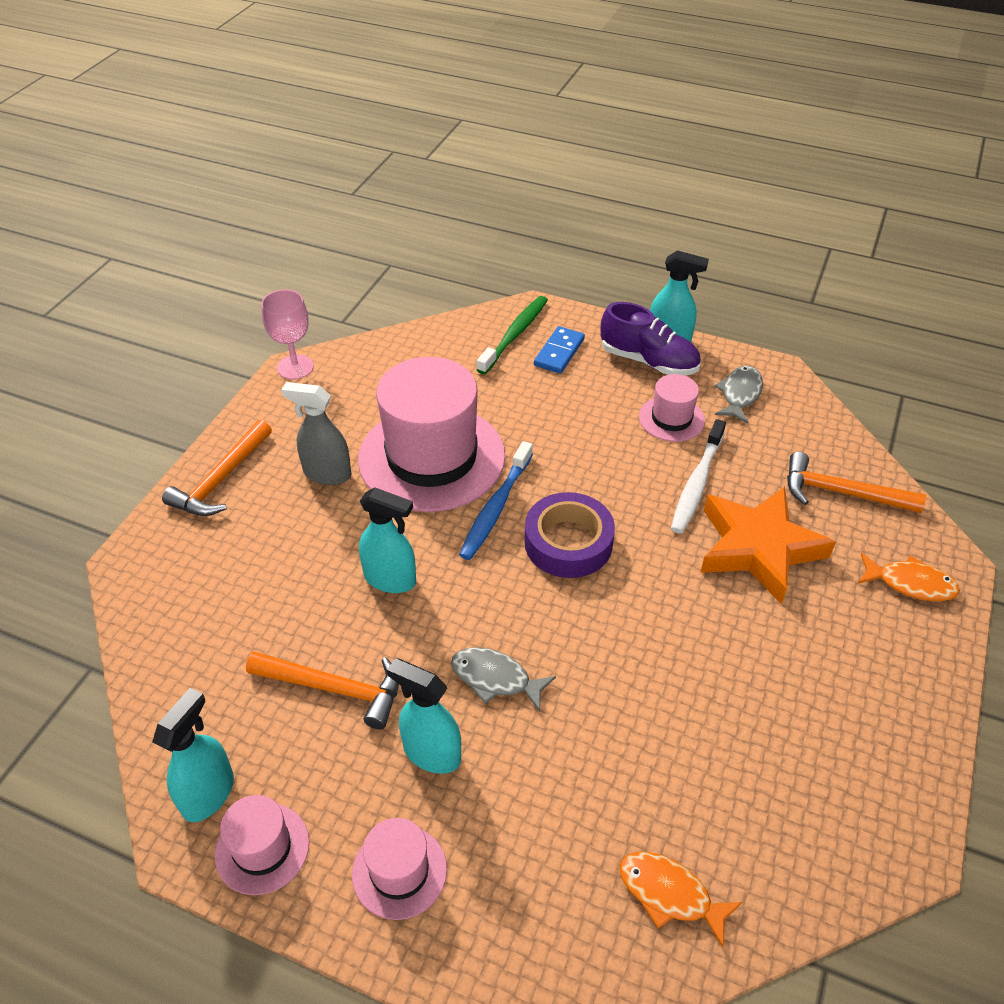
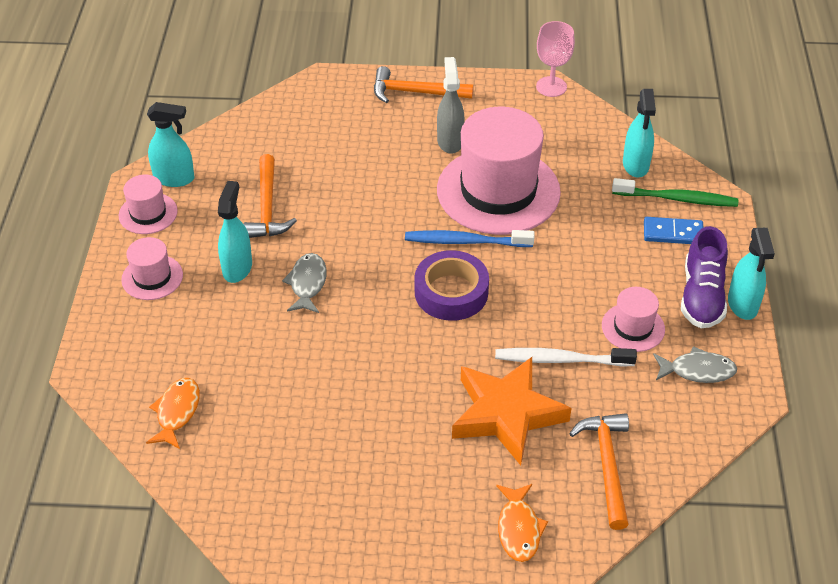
camera: 70 degrees right, 0 degrees up
(390, 579) = (368, 205): turquoise spray bottle -> turquoise spray bottle (635, 165)

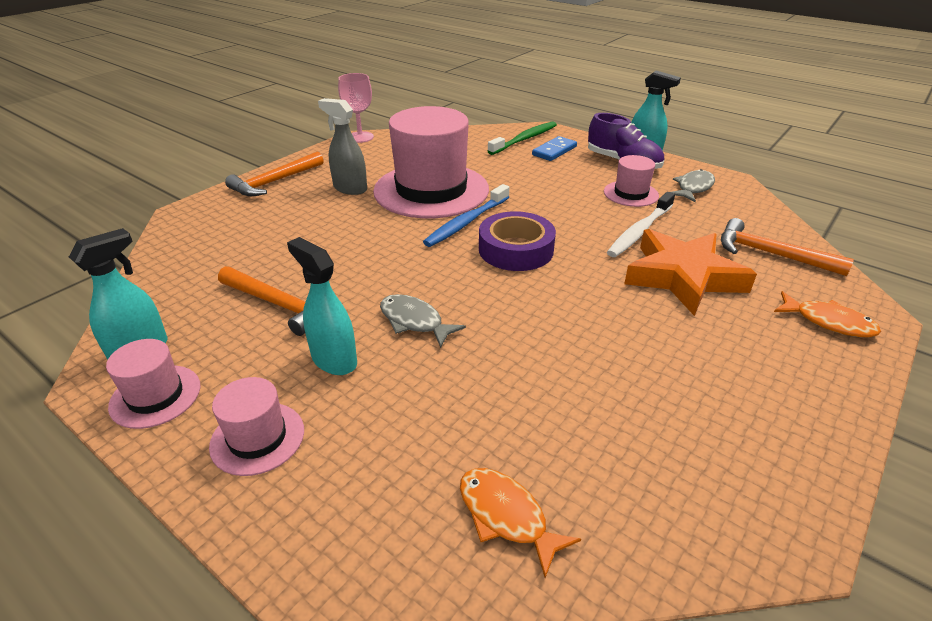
camera: 55 degrees left, 10 degrees down
(635, 165) = (476, 140): turquoise spray bottle -> none

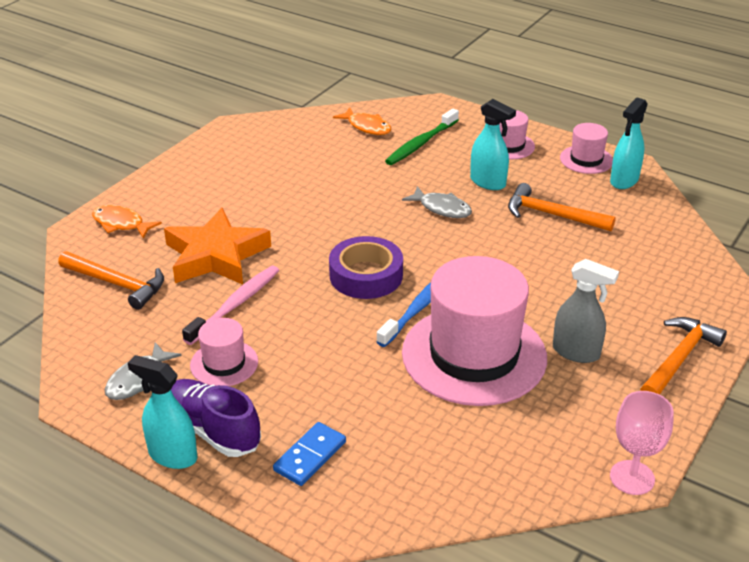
camera: 175 degrees right, 0 degrees up
(524, 139) = (356, 489): green toothbrush -> green toothbrush (421, 143)
(639, 231) = (235, 305): white toothbrush -> pink toothbrush

